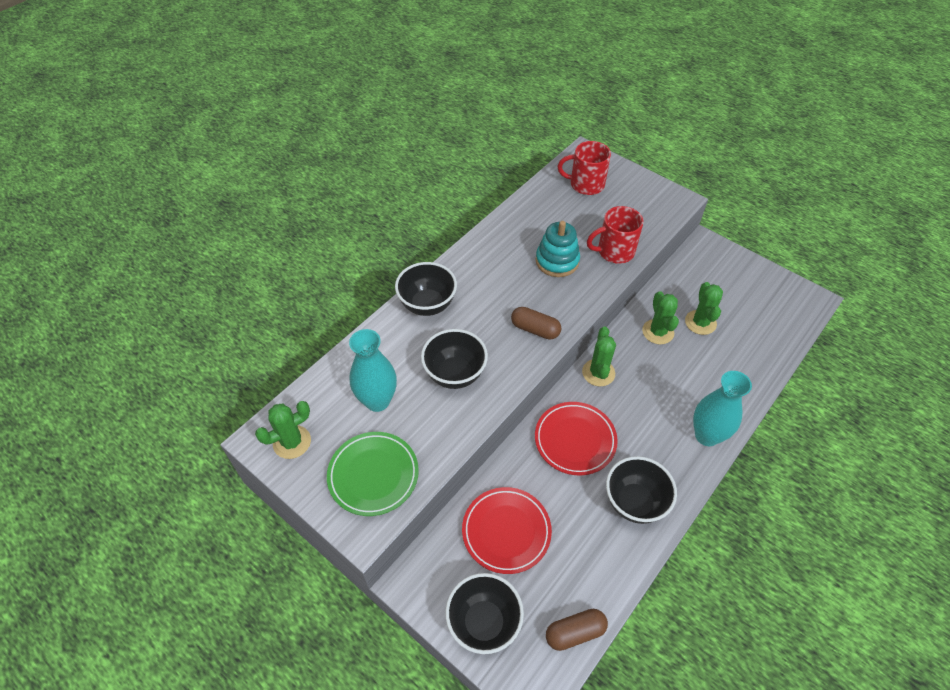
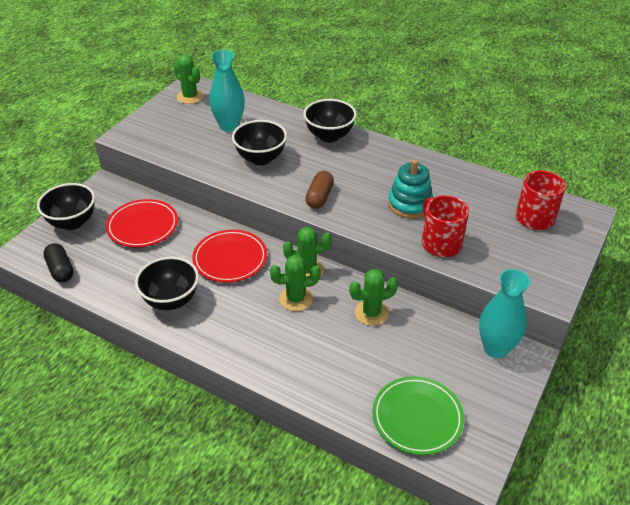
camera: 80 degrees right, 10 degrees down
(373, 475) = (166, 133): green plate -> green plate (417, 418)
(575, 632) = (60, 270): brown capsule -> black capsule
(700, 322) = (396, 349): green cactus -> green cactus (296, 299)
(707, 435) = (248, 352): turquoise vase -> turquoise vase (495, 348)

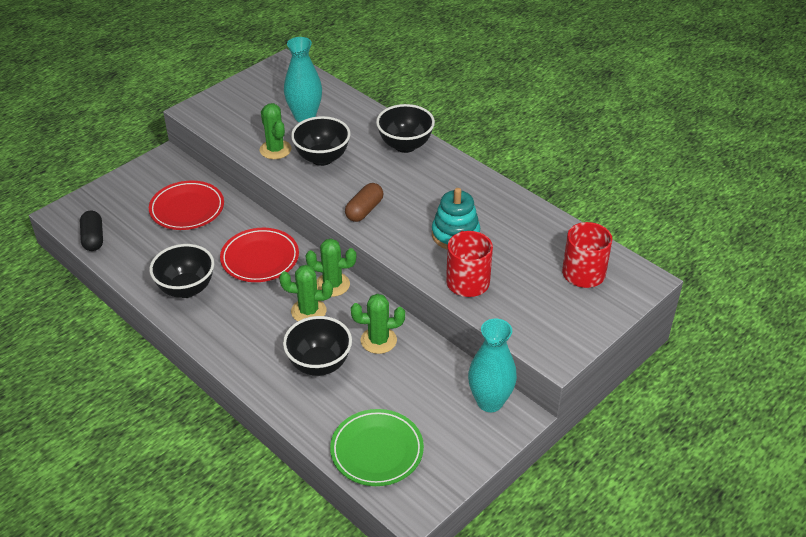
camera: 15 degrees right, 0 degrees up
(72, 222) = (121, 192): black bowl -> black bowl (319, 364)
(190, 97) = (277, 77): green cactus -> green cactus (275, 150)

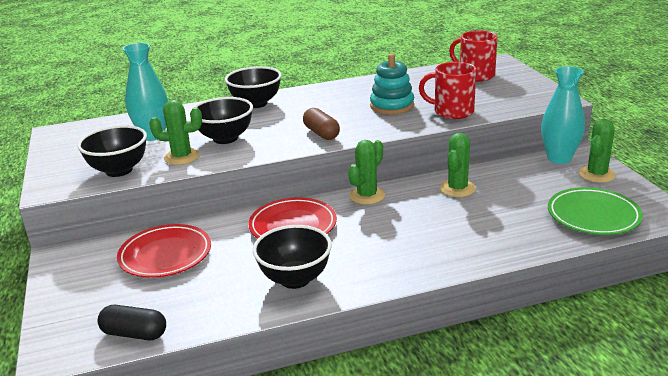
camera: 60 degrees left, 15 degrees down
(308, 311) = (392, 214): green cactus -> green cactus (597, 174)
(319, 364) = (468, 222): black bowl -> black bowl (119, 170)

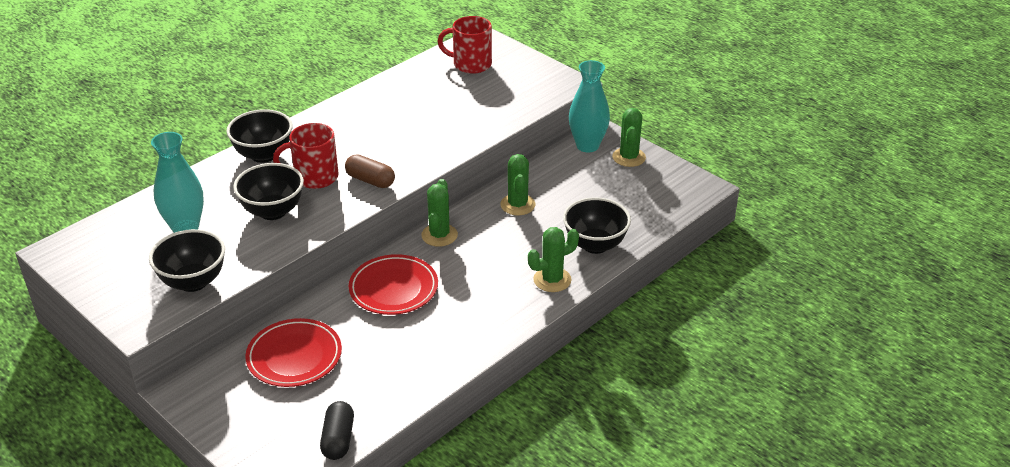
camera: 30 degrees left, 10 degrees up
(134, 334) = (338, 439): black capsule -> black capsule turned 75 degrees counterclockwise
(182, 157) = (247, 247): green cactus -> green cactus (552, 280)
(295, 279) = (439, 342): black bowl -> black bowl (595, 245)
(392, 106) = (415, 126): turquoise stacking toy -> none
(452, 112) = (480, 121): red mug -> red mug (314, 177)
(593, 216) = (647, 204): green plate -> none

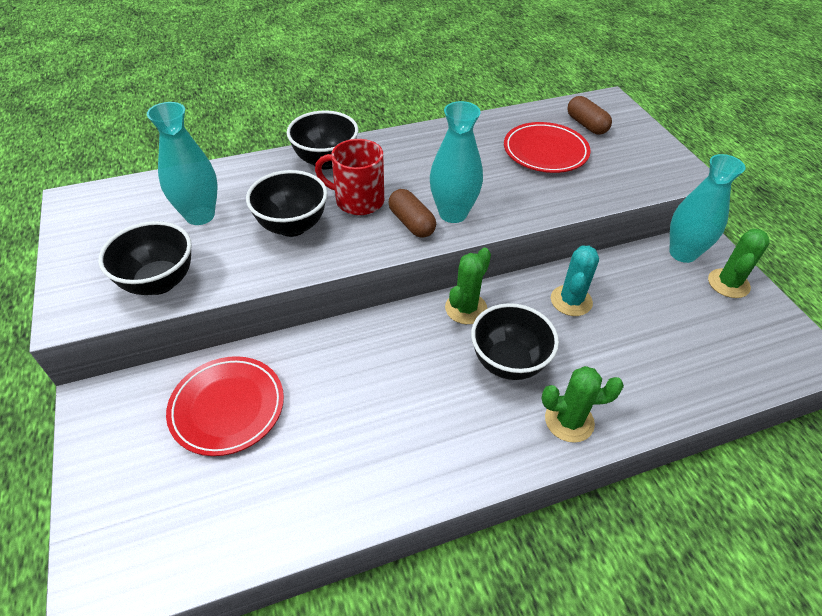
camera: 25 degrees right, 10 degrees up
(338, 439) = (196, 557): black capsule -> none
(393, 289) = (381, 359): red plate -> red plate (545, 152)
(399, 164) = (453, 213): none -> turquoise vase
(470, 64) = (586, 125): red mug -> brown capsule
(517, 205) = (571, 301): green cactus -> turquoise cactus
(595, 245) = (643, 390): black bowl -> black bowl (508, 362)

